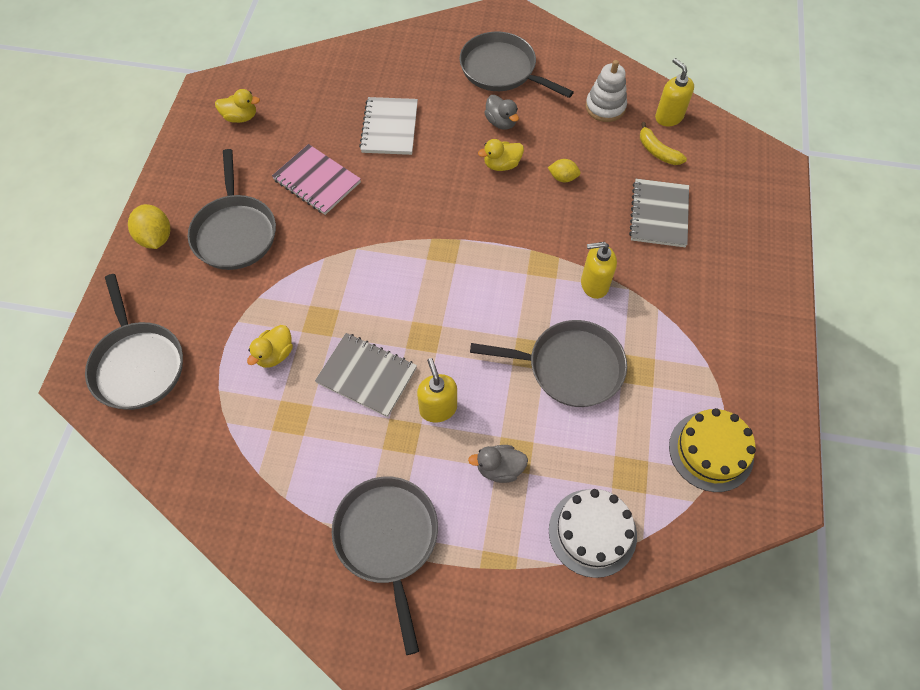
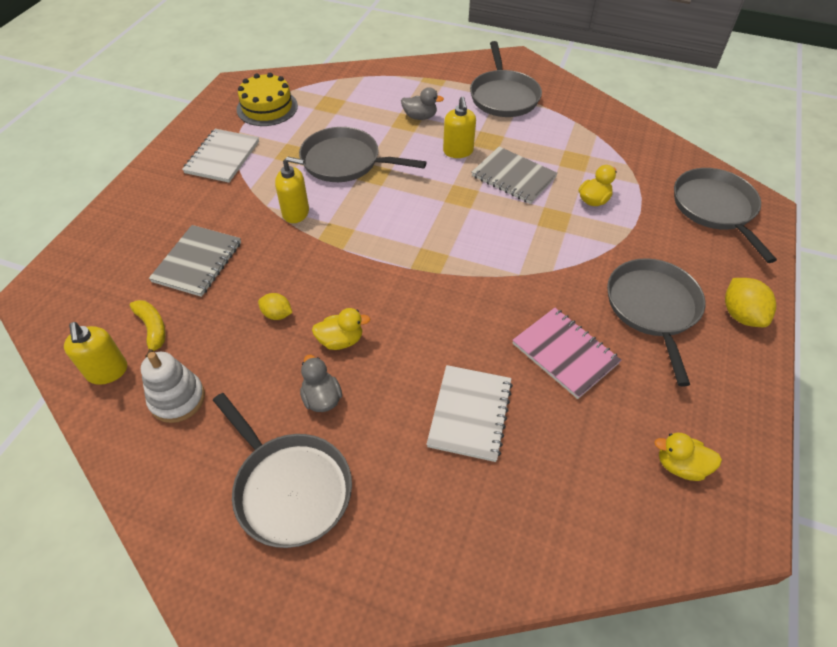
camera: 170 degrees left, 10 degrees down
(592, 532) = (368, 84): white cake -> none
(715, 349) = (222, 157): none -> white notebook

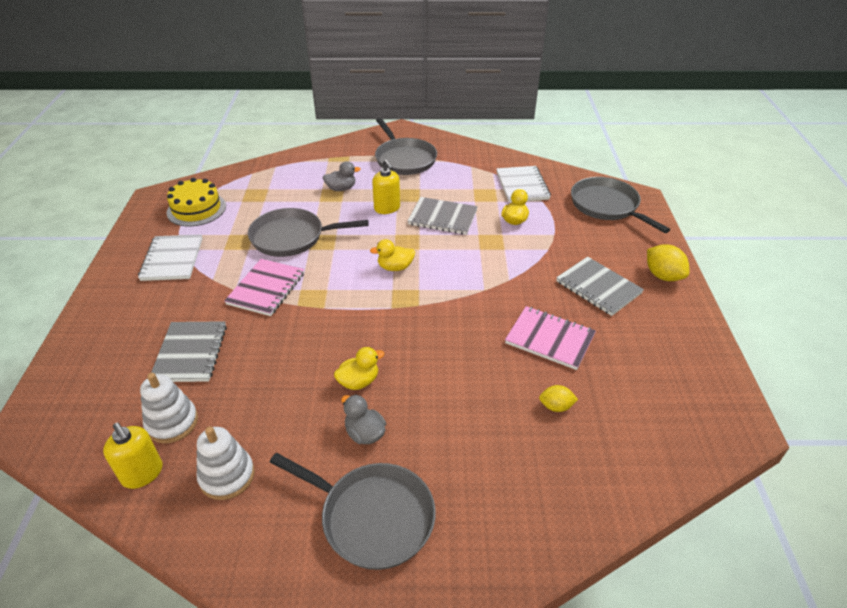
camera: 20 degrees left, 10 degrees down
(152, 329) = (172, 422): yellow banana -> white stacking toy
(277, 314) = (289, 376): yellow lemon -> yellow lemon (556, 406)
(296, 213) = (266, 289): yellow soap dispenser -> pink notebook
(470, 414) = (498, 407): white notebook -> white notebook (522, 186)
(652, 308) = (598, 287): grey pan -> grey notebook
(680, 465) = (675, 395): yellow duck -> yellow duck (395, 267)

